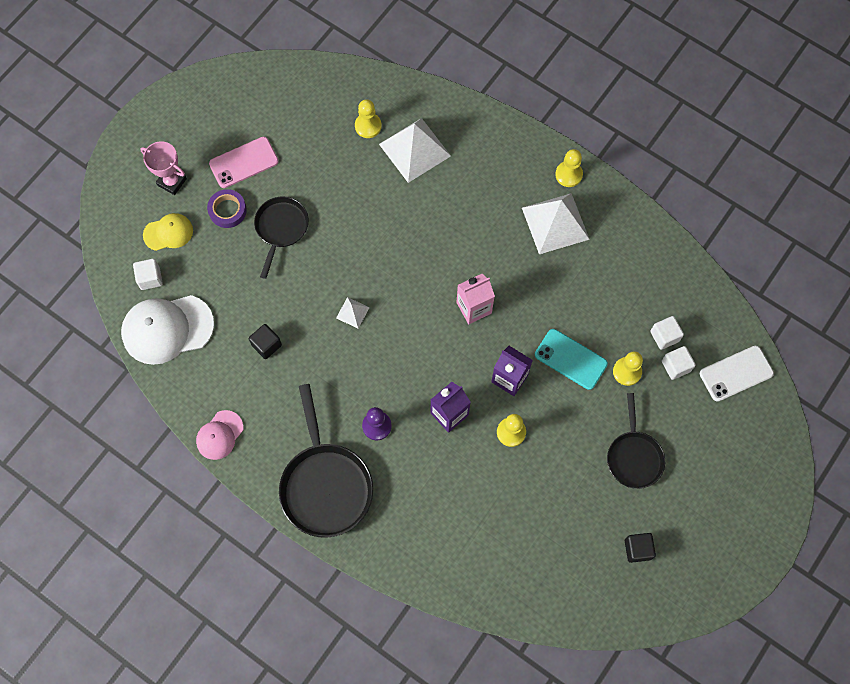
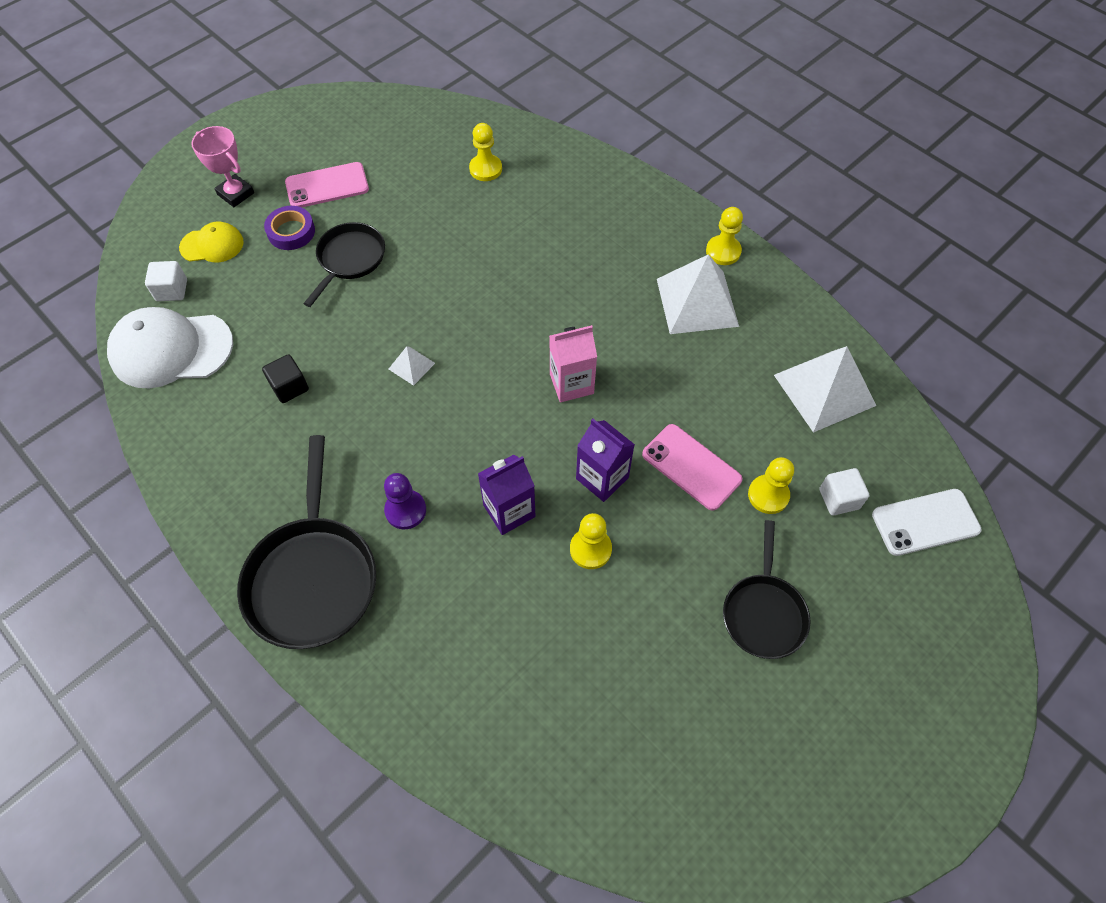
camera: 10 degrees right, 10 degrees down
(219, 435) = (191, 487): pink cap -> none
(414, 150) = (536, 200): white pyramid -> white pyramid (824, 390)
(571, 359) = (691, 467): turquoise phone -> pink phone
(637, 549) = (752, 752): black cube -> none
(664, 336) = (826, 458): white cube -> none

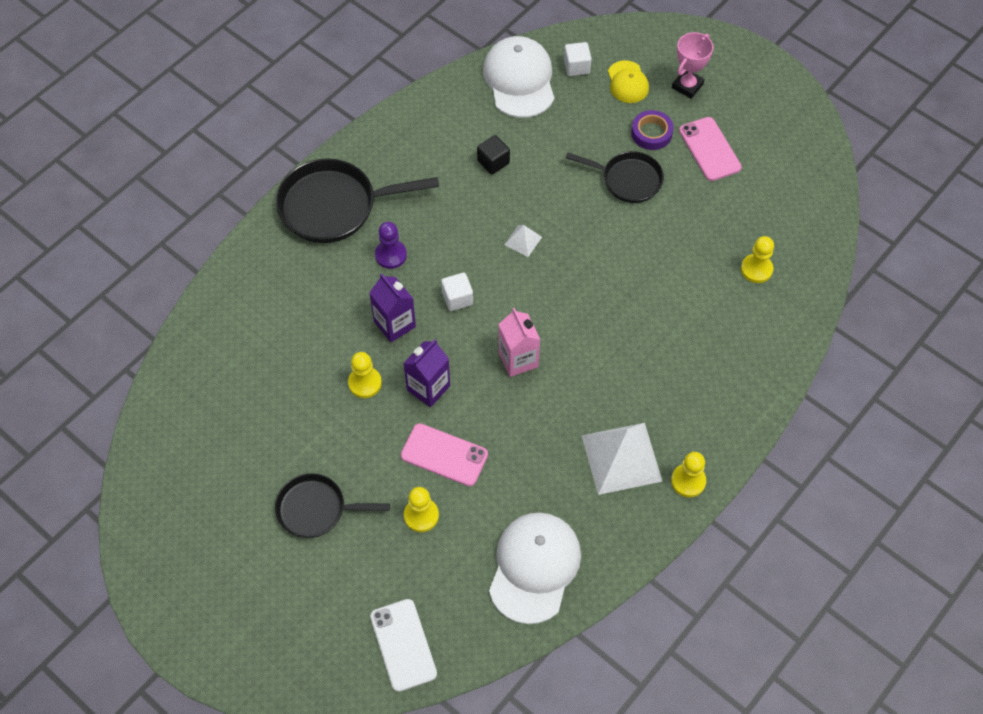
camera: 85 degrees right, 0 degrees up
(691, 467) = (444, 455): pink phone -> pink phone turned 75 degrees clockwise
(824, 390) = (534, 567): white pyramid -> white cap
(839, 499) = (421, 573): white cube -> white cube (457, 298)

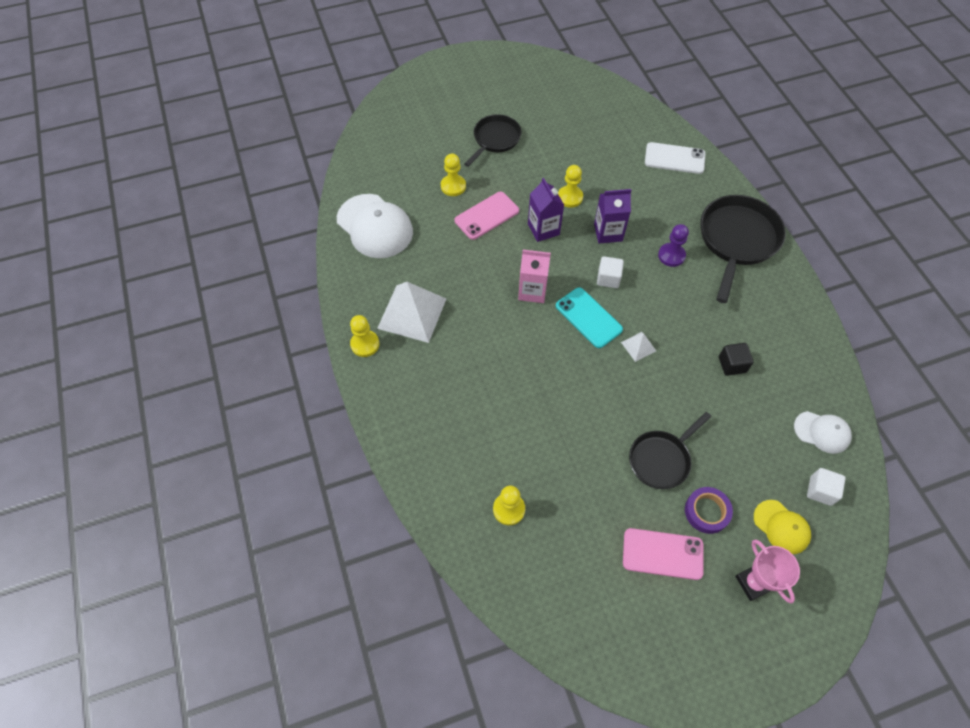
camera: 120 degrees right, 0 degrees up
(403, 645) = (379, 145): white phone -> white phone (674, 158)
(517, 295) = (588, 317): none -> turquoise phone
(519, 80) = (822, 432): white cap -> white cap, size x0.56
(627, 82) = (781, 527): yellow cap -> yellow cap turned 150 degrees counterclockwise

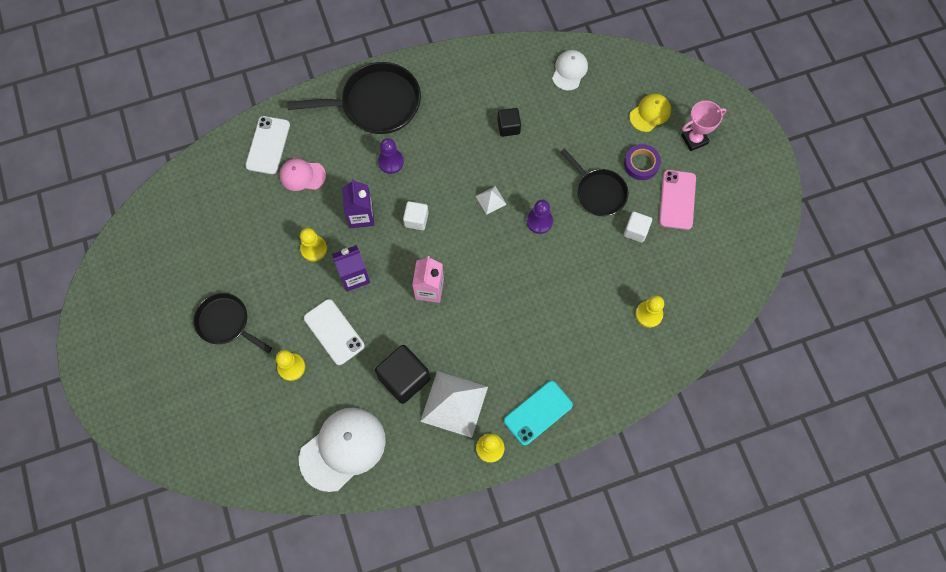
camera: 90 degrees left, 10 degrees up
(439, 271) = (404, 378): none -> black cube
(486, 216) = (334, 332): pink phone -> white phone
(588, 317) = (460, 240): turquoise phone -> turquoise phone (538, 412)
(617, 394) = (539, 221): none -> purple pawn
(646, 185) = (302, 175): none -> pink cap
(737, 241) = (375, 103): black pan -> black pan turned 150 degrees clockwise
(820, 491) = (619, 81): white cube -> white cube (636, 231)

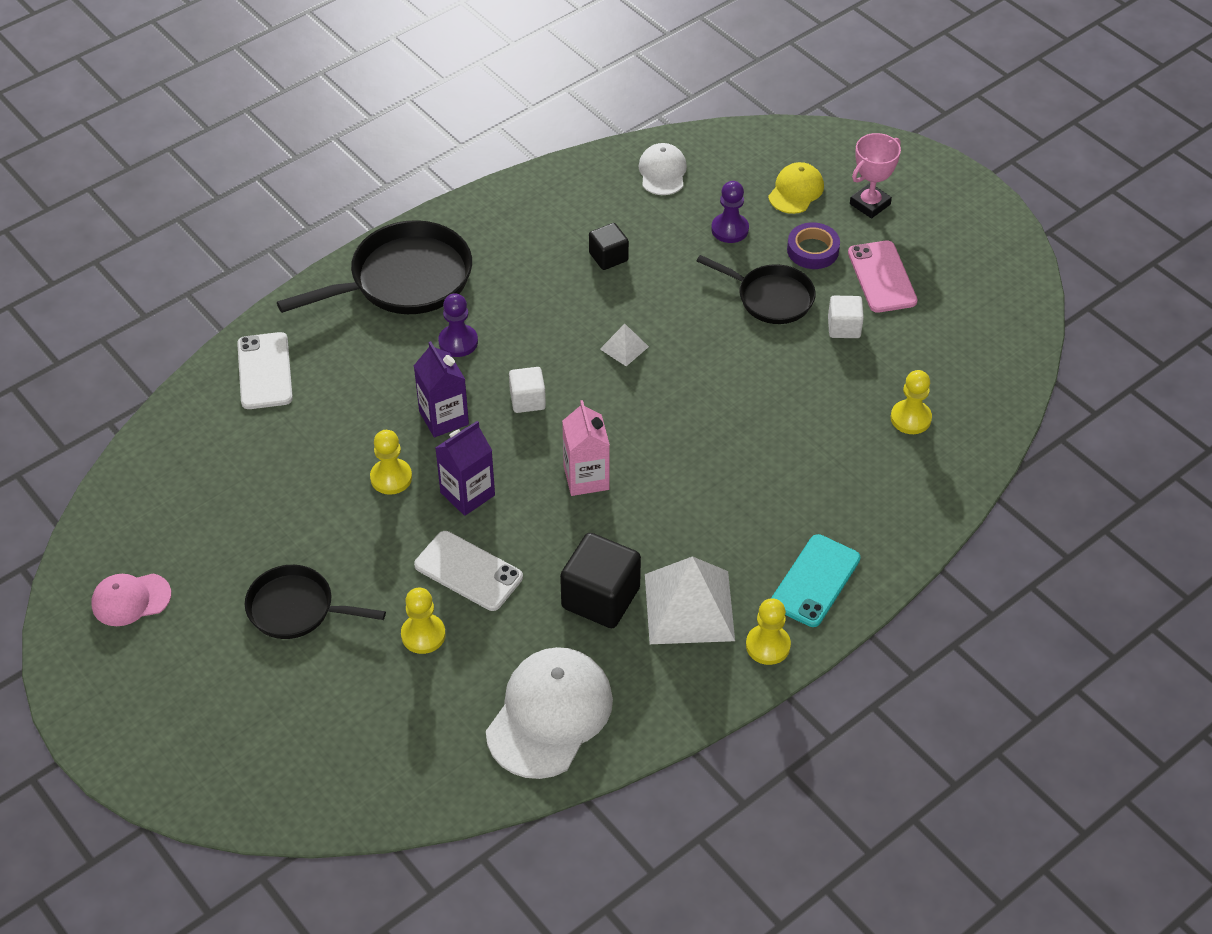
camera: 20 degrees left, 20 degrees down
(302, 175) = (333, 393): pink cap -> pink cap (131, 599)
(539, 221) = (705, 353): purple pawn -> purple pawn (730, 229)

